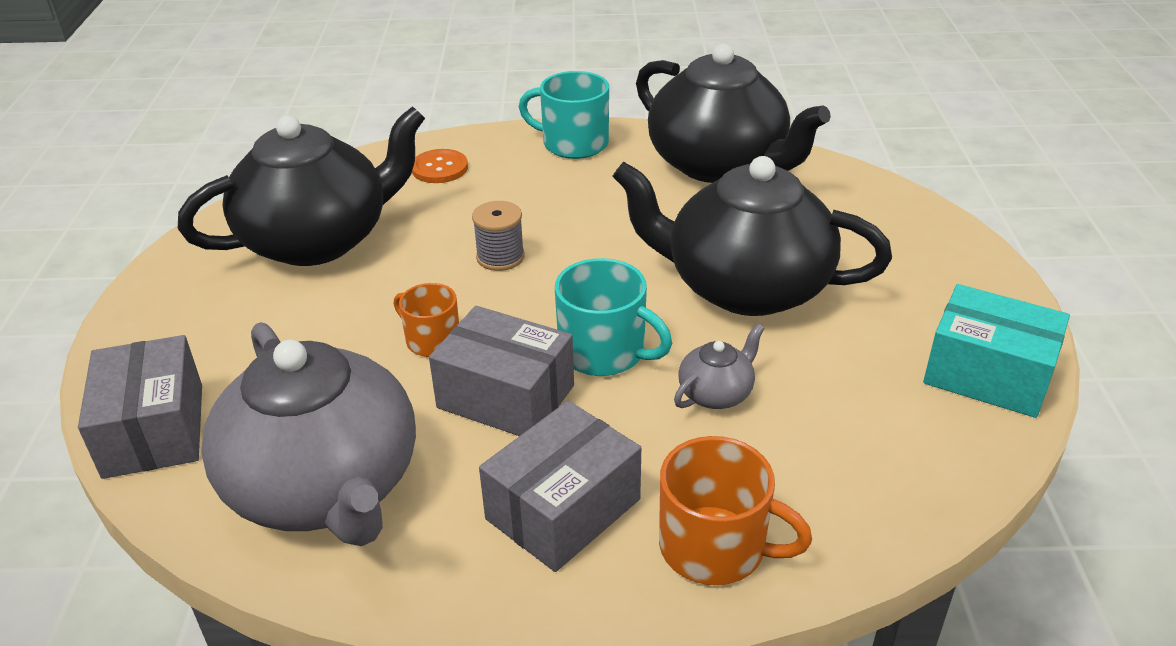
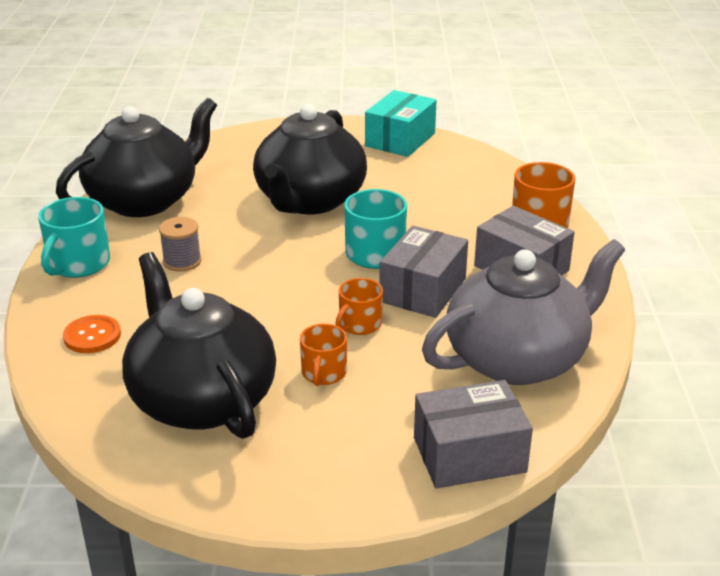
camera: 90 degrees left, 5 degrees down
(340, 315) = (323, 373): none -> orange mug
(500, 257) = (253, 297): grey spool -> grey spool (182, 261)
(716, 393) = (417, 216): grey teapot -> none

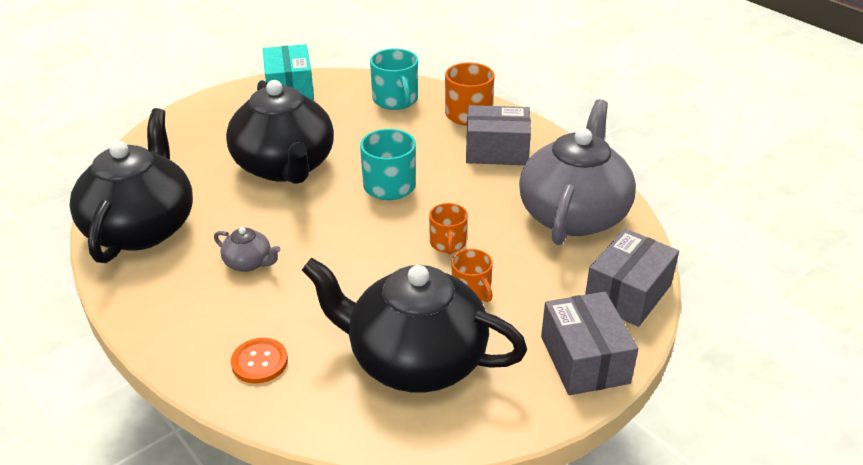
camera: 40 degrees left, 5 degrees up
(78, 264) = (159, 310): turquoise mug -> turquoise mug (395, 100)
(182, 261) = (249, 263): grey spool -> grey teapot
(423, 290) = (456, 197): grey box -> grey box (584, 359)

